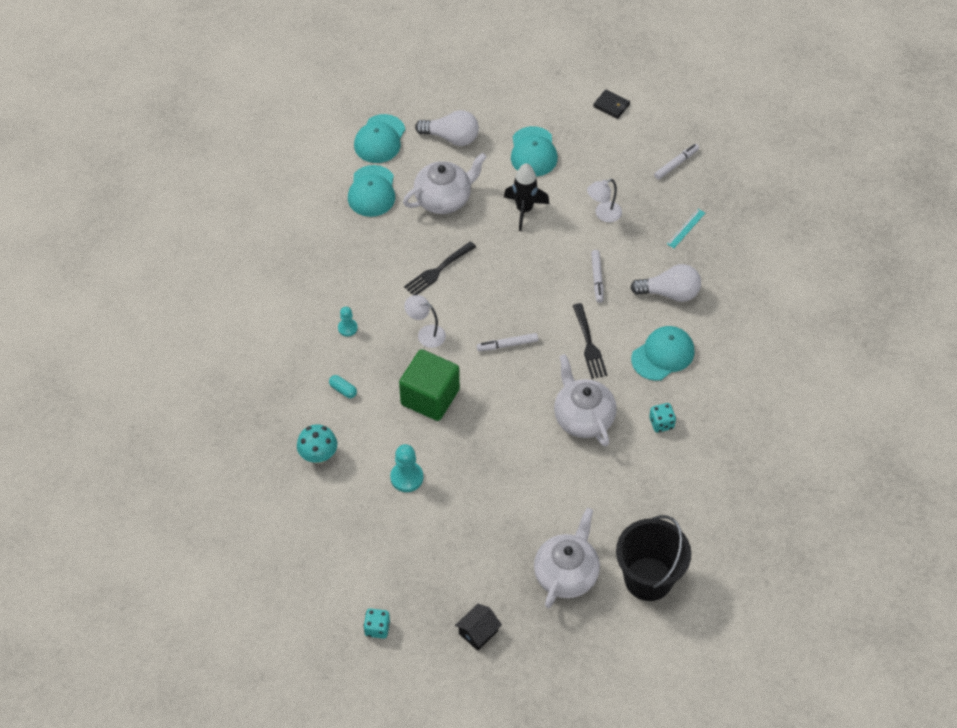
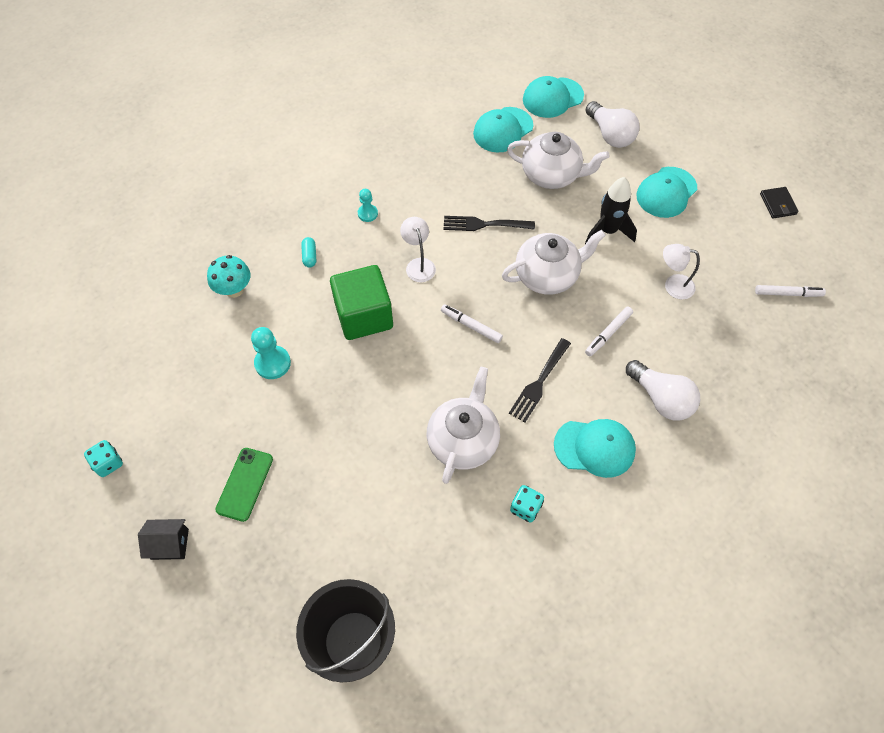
camera: 45 degrees right, 5 degrees up
(481, 560) = (244, 484): none -> green phone
(566, 574) = (293, 565): white teapot -> white teapot (547, 276)
(686, 228) = (738, 355): turquoise ruler -> none

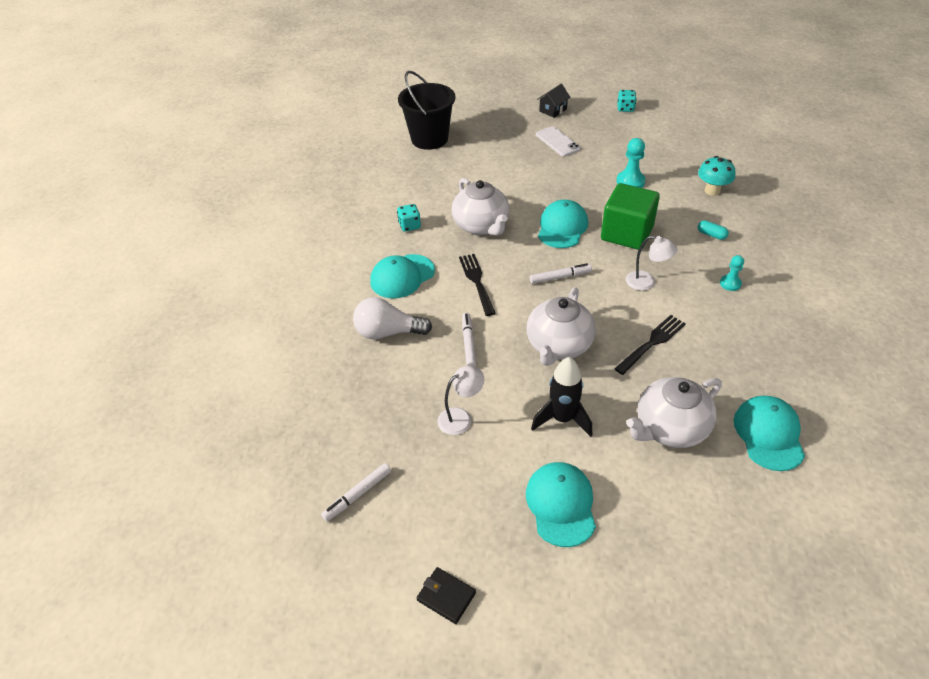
camera: 135 degrees right, 15 degrees down
(244, 484) = (557, 142): green phone -> white phone
(552, 98) = (791, 516): turquoise cap -> turquoise cap (562, 227)
(610, 135) = (686, 523): white light bulb -> none

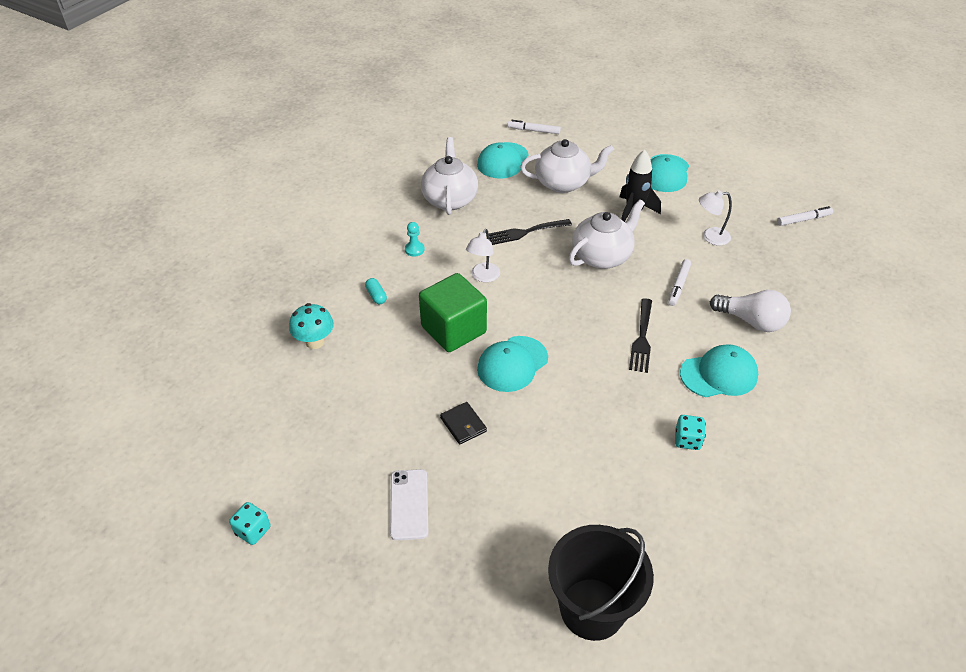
camera: 155 degrees left, 0 degrees up
(446, 596) = (757, 161): black wallet -> black wallet (463, 424)
(481, 226) = (601, 403): white teapot -> white teapot (450, 199)
(553, 110) = (356, 584): black house -> none
(560, 277) = (557, 311): white marker -> white marker (533, 130)
(630, 181) = (384, 392): turquoise pawn -> none
(646, 282) = (483, 277): white lamp -> white lamp turned 120 degrees counterclockwise

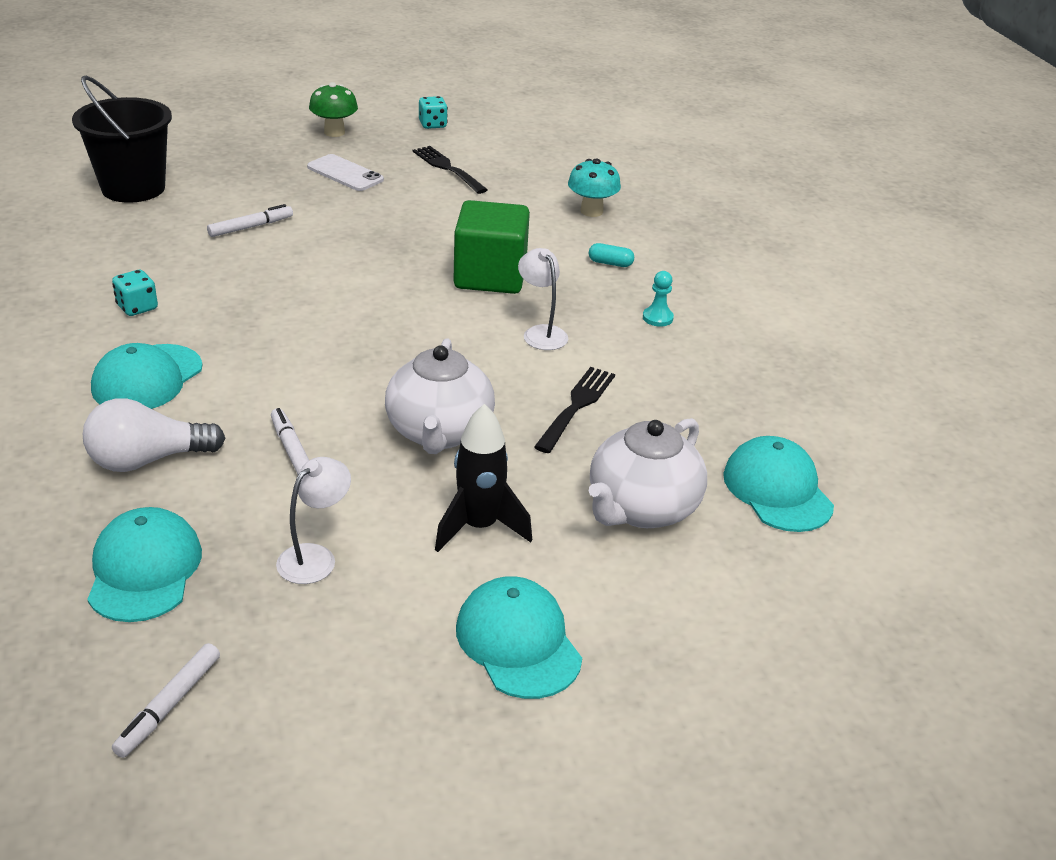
camera: 130 degrees right, 10 degrees down
(342, 582) = (334, 132): none -> green mushroom
(450, 199) = (731, 392): white teapot -> none
(463, 424) = (372, 225): black wallet -> none
(512, 364) = (390, 280): turquoise cap -> turquoise cap (144, 570)
(533, 130) = (838, 581): white marker -> white marker (251, 227)
(642, 338) = (278, 368): black fork -> black fork (447, 168)

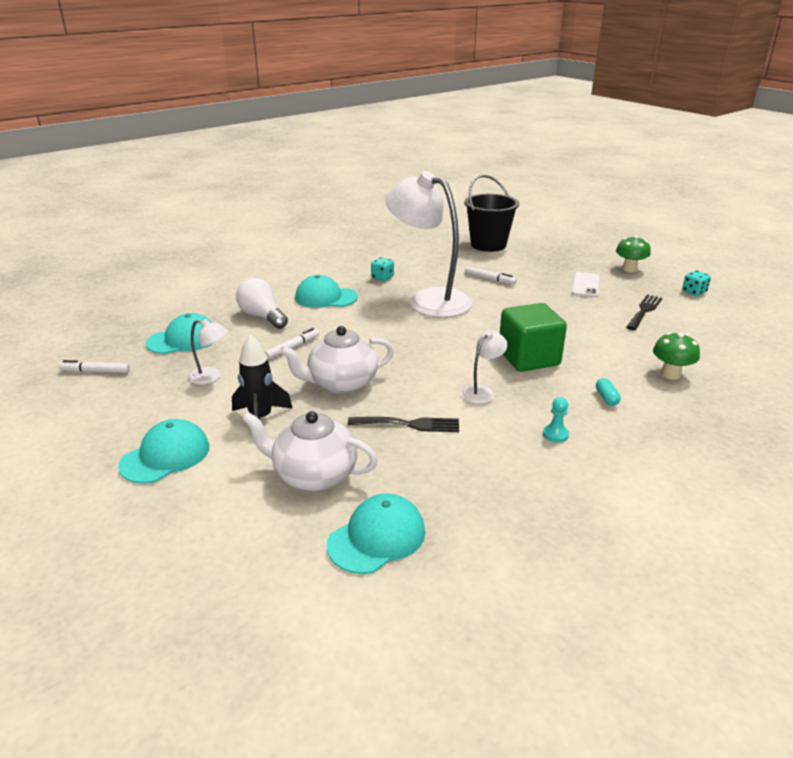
camera: 70 degrees right, 5 degrees down
(261, 292) = (429, 300): none -> white lamp
(591, 211) = (670, 374): turquoise mushroom -> green mushroom

